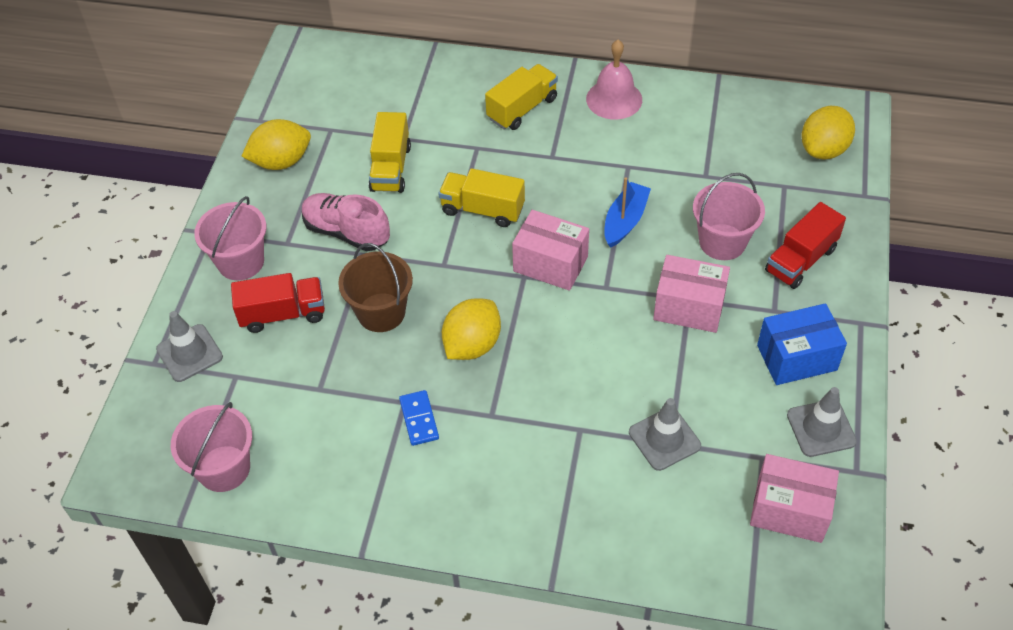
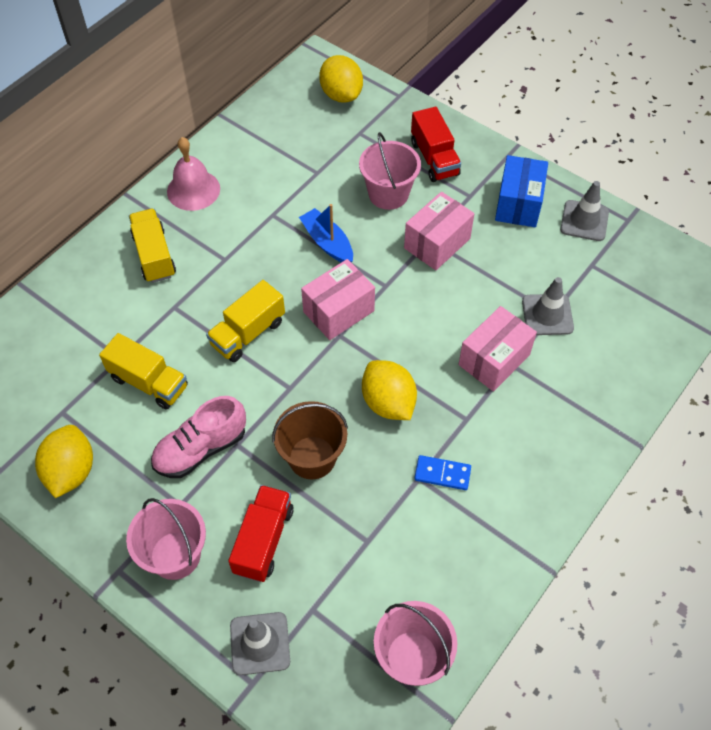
camera: 65 degrees left, 5 degrees up
(789, 510) = (641, 271): pink box -> pink box (494, 360)

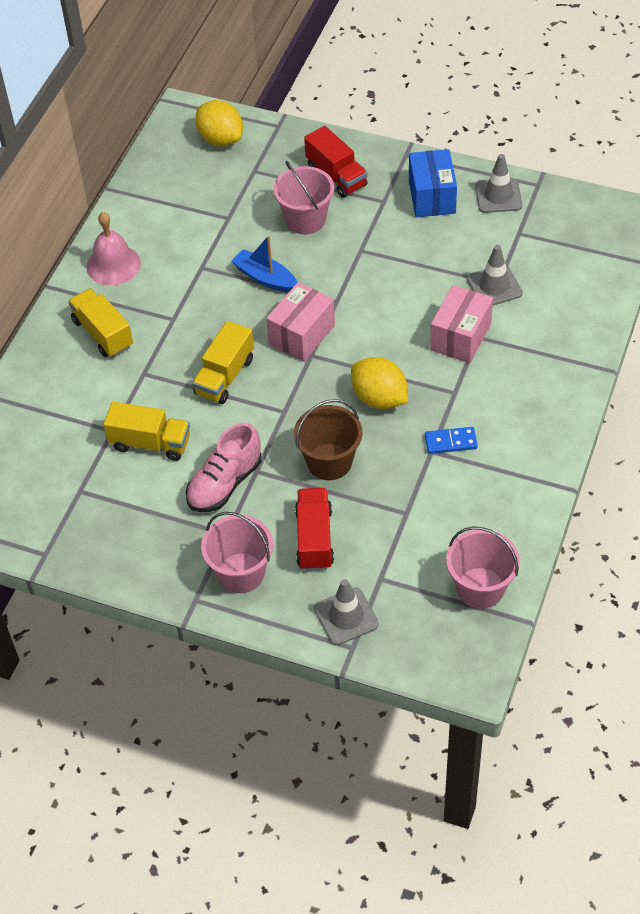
camera: 15 degrees left, 5 degrees down
(71, 471) = (113, 535): yellow lemon -> none
(437, 243) = (369, 251): pink box -> none

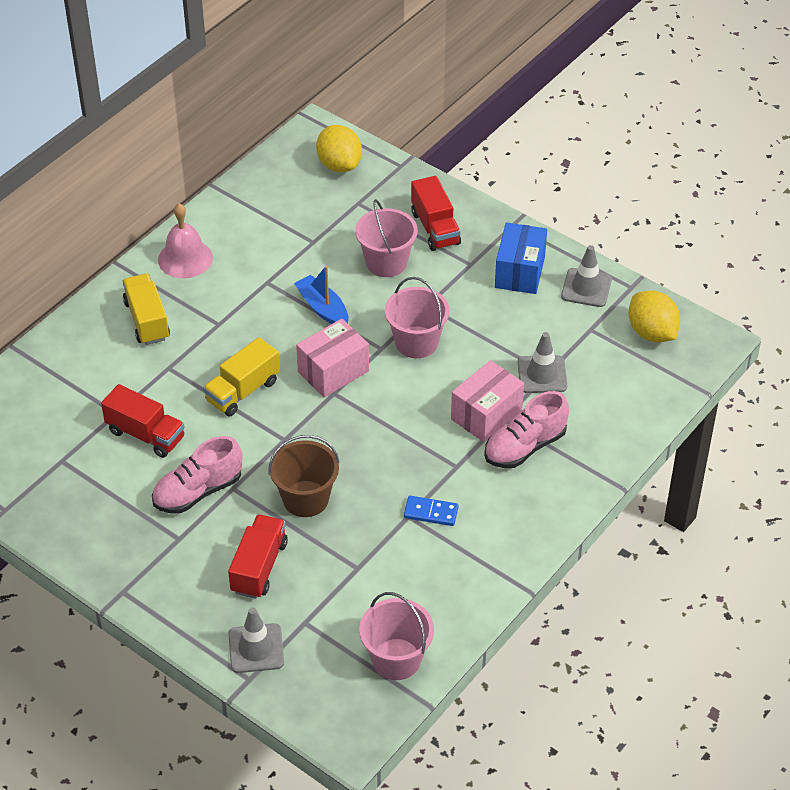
camera: 15 degrees right, 5 degrees down
(150, 443) = (145, 434): yellow truck -> red truck
(241, 573) = (176, 579): pink bucket -> pink bucket (416, 342)
(379, 398) = (380, 452): yellow lemon -> yellow lemon (651, 333)
(508, 357) = (525, 447): none -> pink shoe

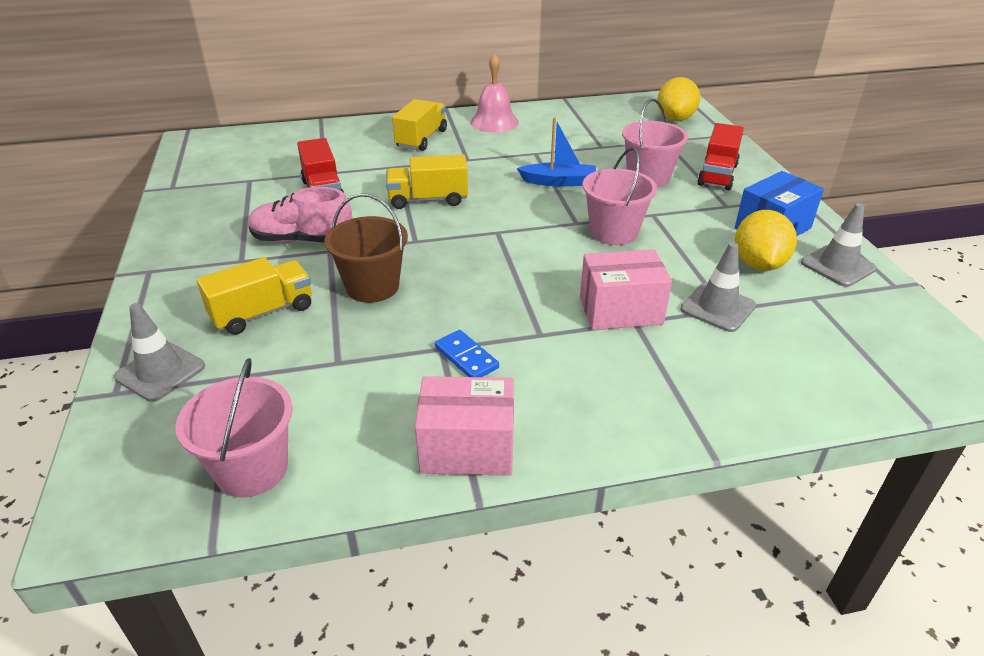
camera: 40 degrees right, 10 degrees down
(259, 567) = (263, 312): red truck -> yellow truck
(323, 308) = (559, 182): blue boat -> blue boat turned 90 degrees clockwise
(333, 371) = (515, 219): pink box -> pink box (467, 448)
(525, 447) = (632, 355): pink shoe -> none
(651, 333) = (890, 331): yellow lemon -> yellow lemon (758, 264)

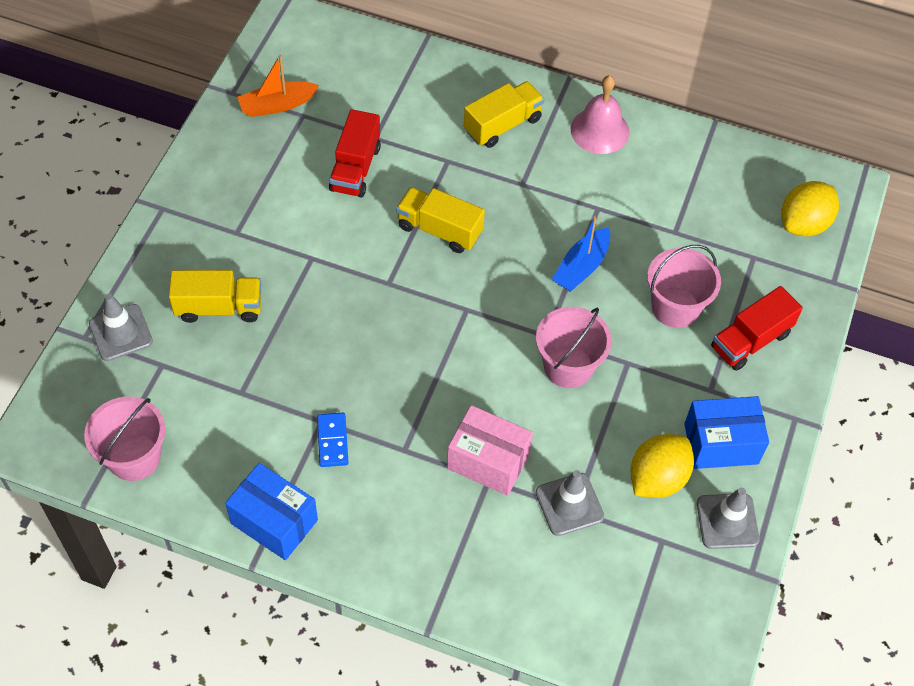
camera: 30 degrees right, 20 degrees up
(221, 182) = (277, 105): none -> orange boat
(302, 240) = (298, 231): pink shoe -> none
(372, 287) = (316, 323): brown bucket -> none
(467, 448) = (274, 521): pink box -> blue box
(559, 182) = (581, 267): blue boat -> blue boat turned 90 degrees clockwise

